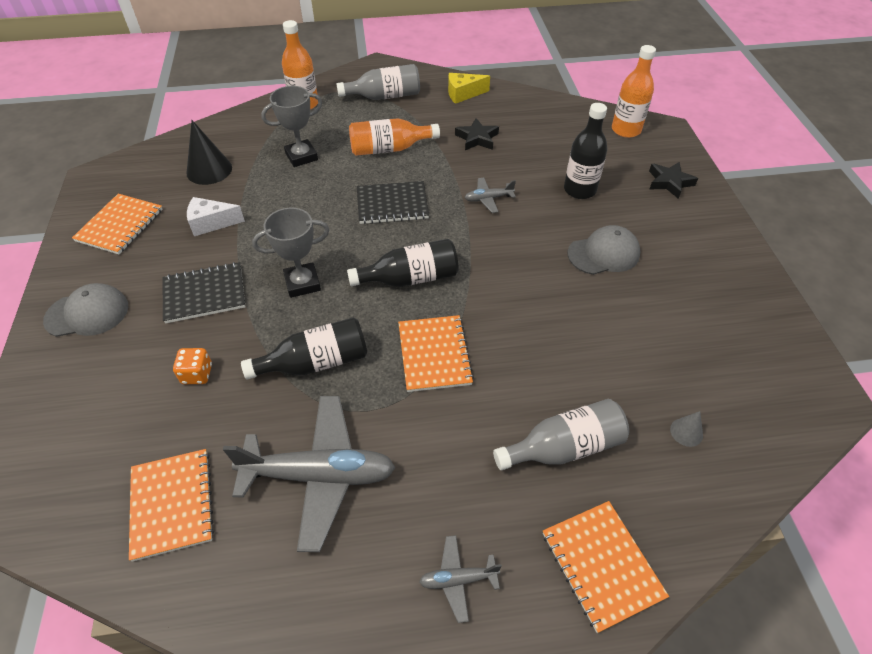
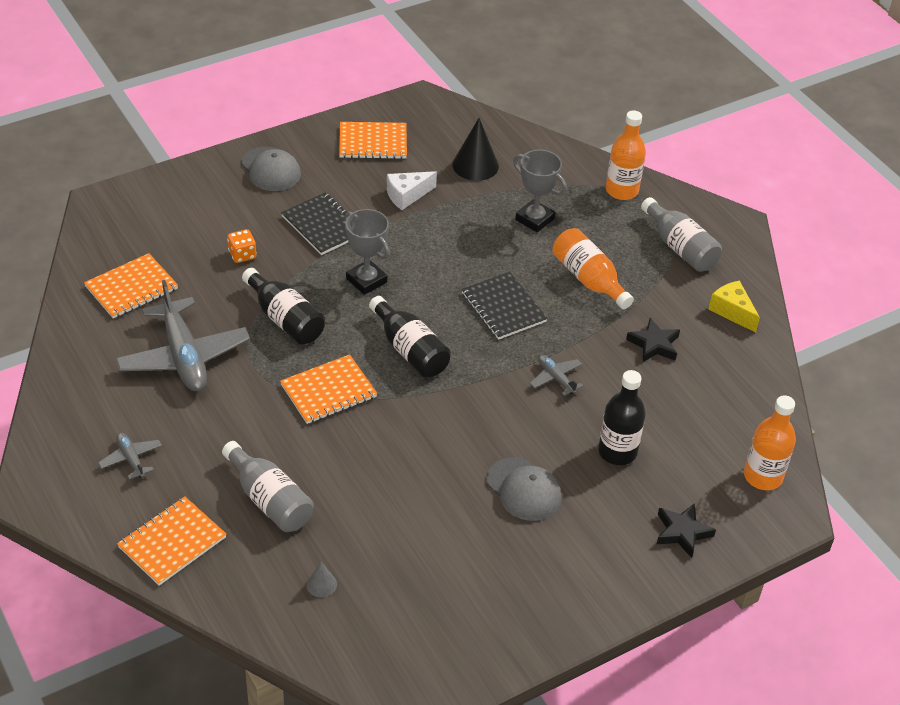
camera: 65 degrees right, 5 degrees down
(211, 223) = (407, 195): white cheese -> white cheese turned 90 degrees counterclockwise

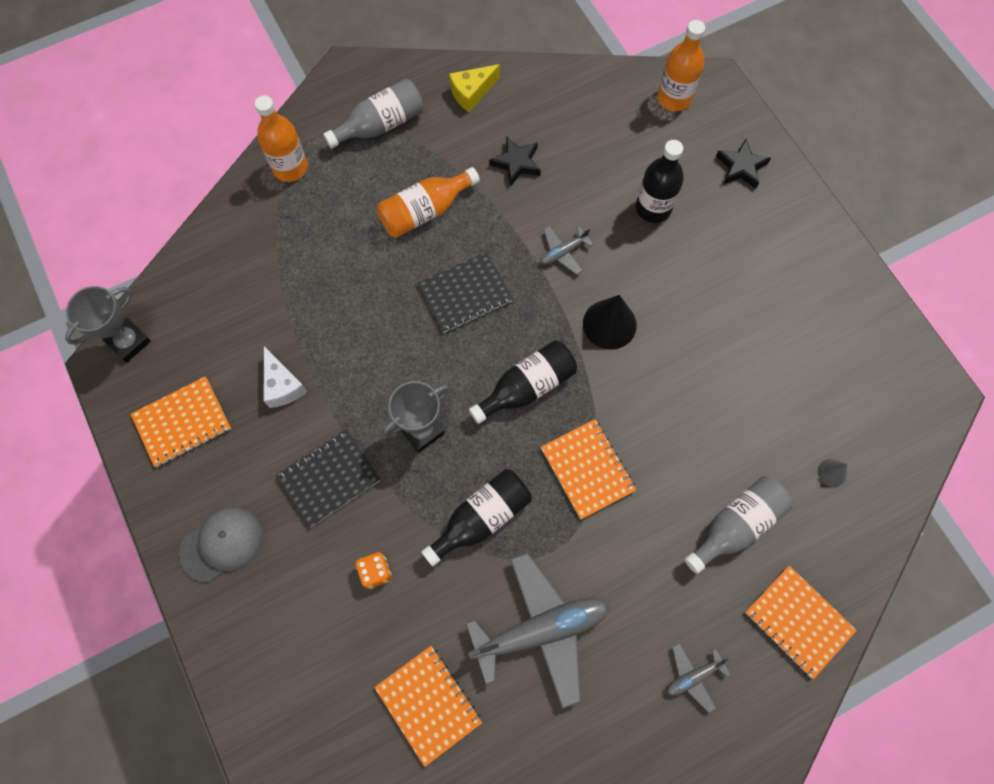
camera: 85 degrees left, 25 degrees up
(373, 142) = (182, 422): orange notebook -> orange notebook turned 60 degrees clockwise
(475, 165) = (235, 310): black cone -> black cone (609, 324)
(524, 489) = (704, 290): grey cap -> none
(534, 219) = (331, 255): grey trophy -> grey trophy (129, 342)

